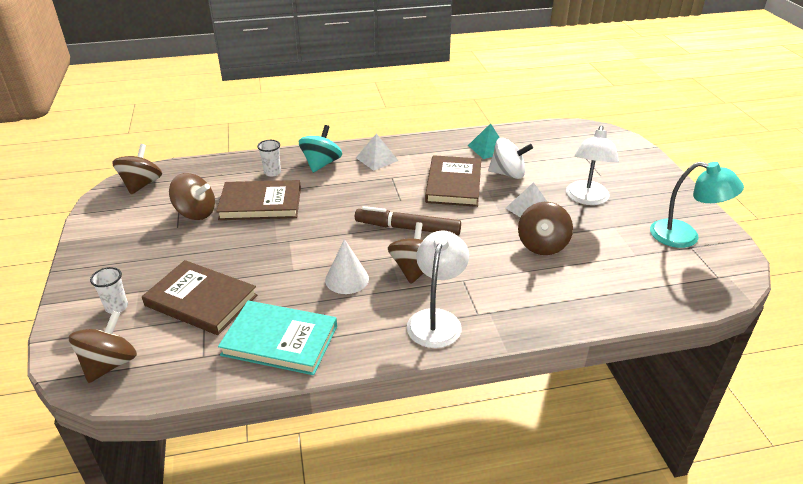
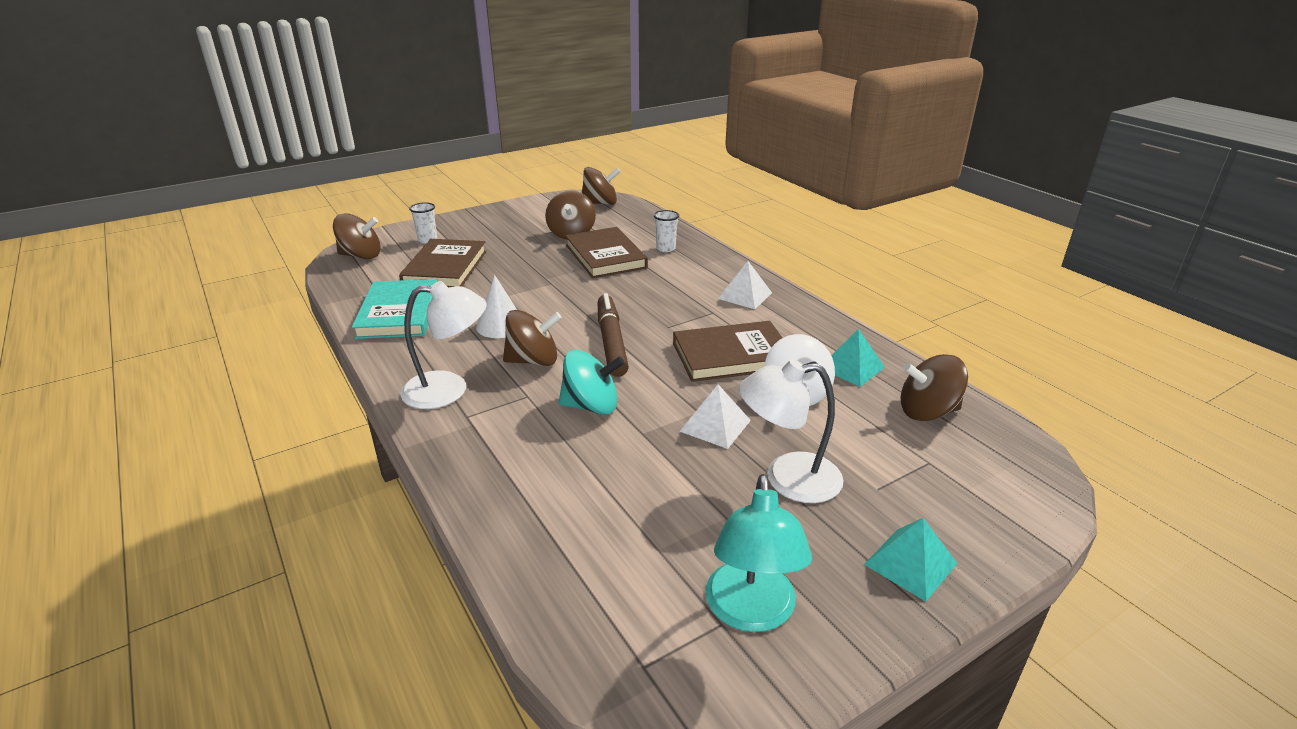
camera: 70 degrees right, 5 degrees down
(321, 164) = (704, 268): turquoise spinning top -> turquoise spinning top (591, 406)
(542, 245) = (632, 448): brown spinning top -> brown spinning top (927, 412)
(656, 184) = (910, 563): none -> turquoise pyramid

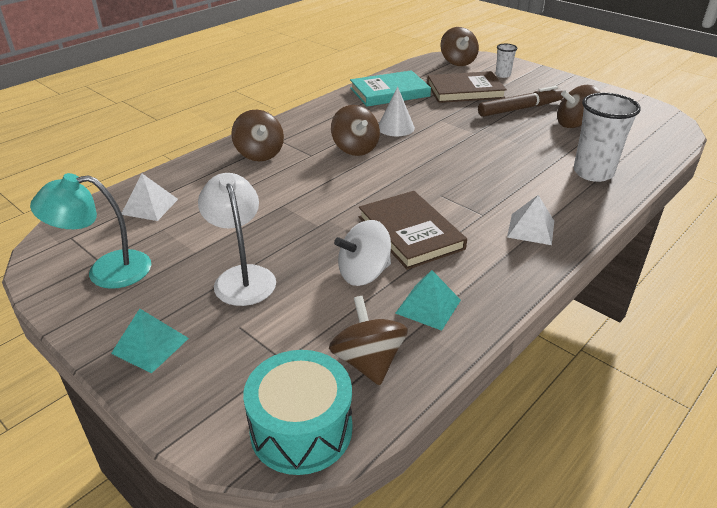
camera: 75 degrees right, 5 degrees up
(449, 390) = (306, 128): white lamp -> none
(591, 406) = (307, 180): turquoise spinning top -> none
(600, 203) = (658, 125): brown spinning top -> brown spinning top (259, 154)
(605, 256) = (545, 146): brown book -> none
(611, 342) = (399, 173): brown marker -> brown marker (520, 109)
(666, 248) = (593, 173): white cup -> white cup, size x1.97
(715, 425) = (301, 236): white pyramid -> white pyramid (149, 206)
(1017, 461) = (301, 429): none -> turquoise drum

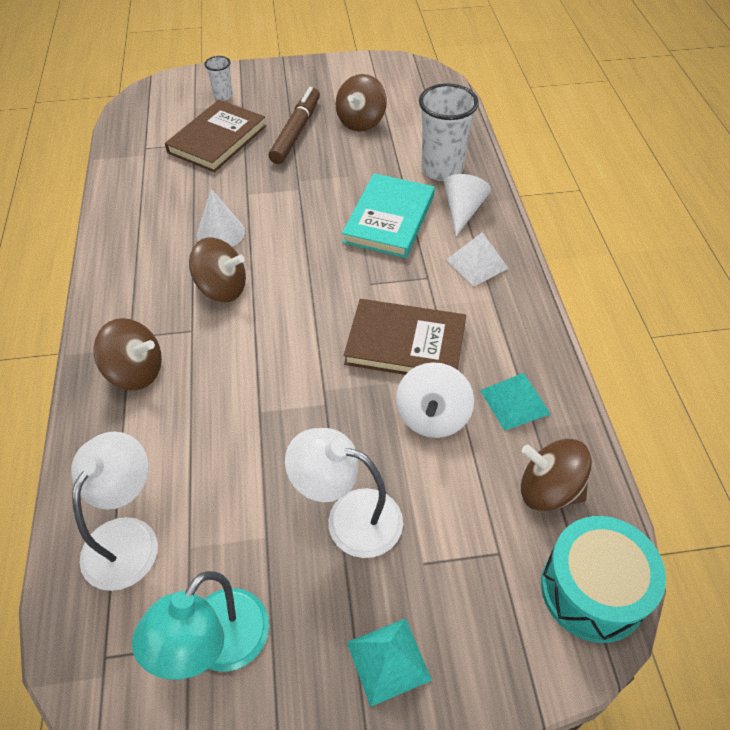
camera: 50 degrees left, 15 degrees up
(149, 206) = (127, 537): white pyramid -> white lamp
(389, 92) = (146, 190): turquoise book -> turquoise book (389, 219)
(457, 62) = (155, 103): brown spinning top -> none
(570, 199) = (462, 211): none -> white cone

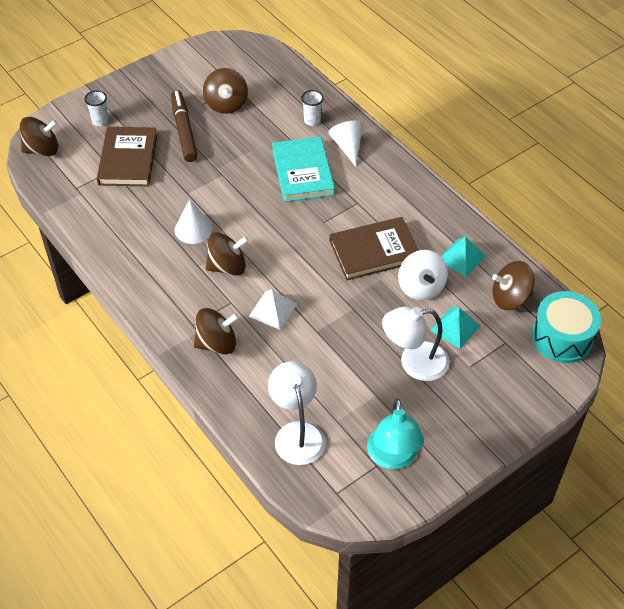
camera: 30 degrees left, 0 degrees up
(147, 102) = (42, 150): none -> brown spinning top
(388, 660) = (484, 419): turquoise pyramid -> turquoise pyramid (455, 328)
(442, 169) = (312, 121): white cup -> white cup, size x0.51
(477, 264) = (382, 180): white pyramid -> white pyramid (273, 310)

